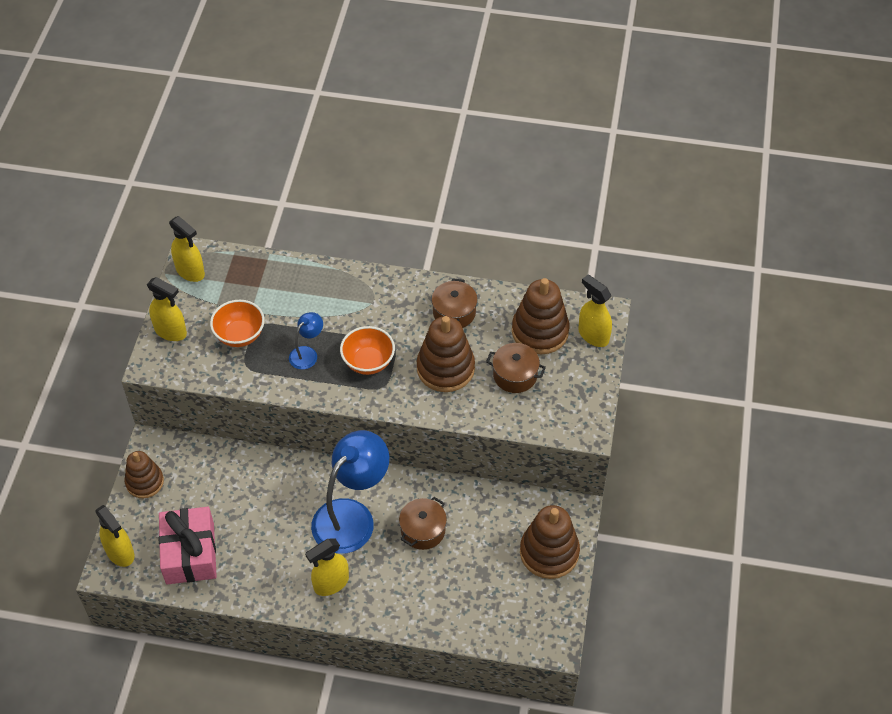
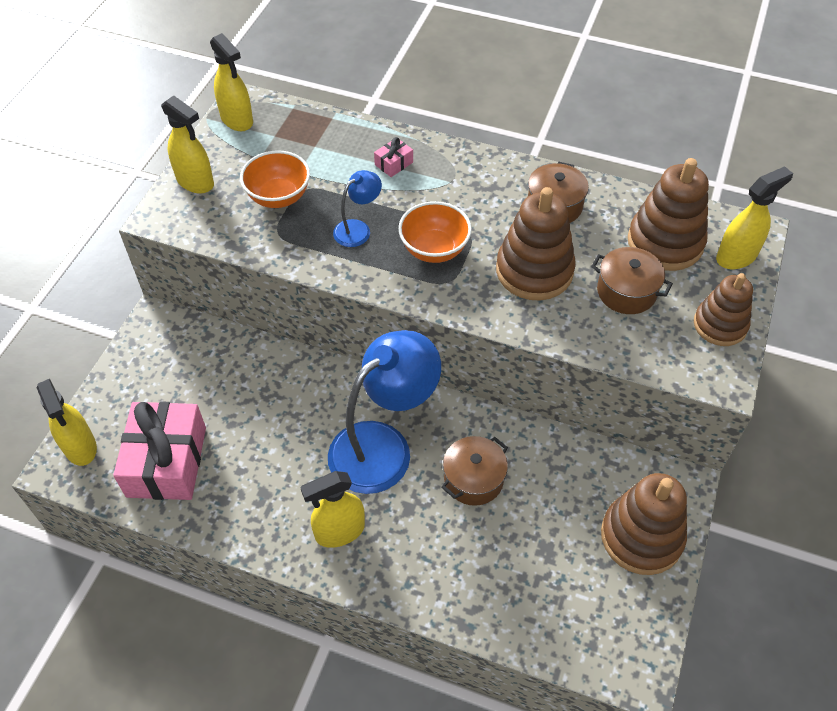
camera: 10 degrees right, 0 degrees up
(144, 482) = (135, 364): brown stacking toy -> brown stacking toy (720, 325)
(324, 293) = (394, 163): none -> pink gift
(593, 335) = (736, 256): yellow spray bottle -> yellow spray bottle turned 90 degrees clockwise

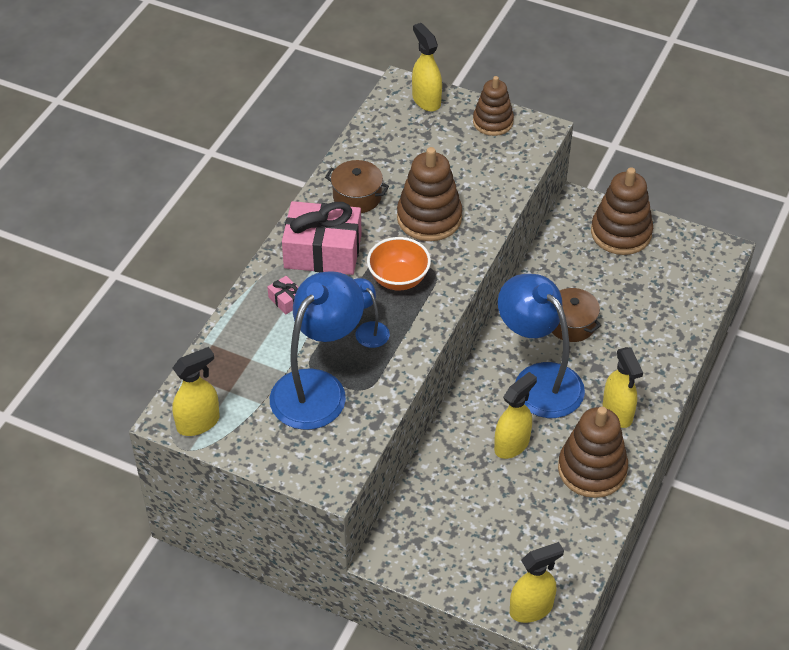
camera: 85 degrees left, 5 degrees down
(167, 462) = (549, 537): pink gift -> pink gift (323, 251)
(195, 182) = (286, 455): yellow spray bottle -> yellow spray bottle (512, 445)
(278, 197) = (317, 388): orange bowl -> blue lamp
(626, 292) = (456, 167): brown pot -> none
(665, 242) = (407, 137): brown stacking toy -> brown stacking toy (592, 469)

